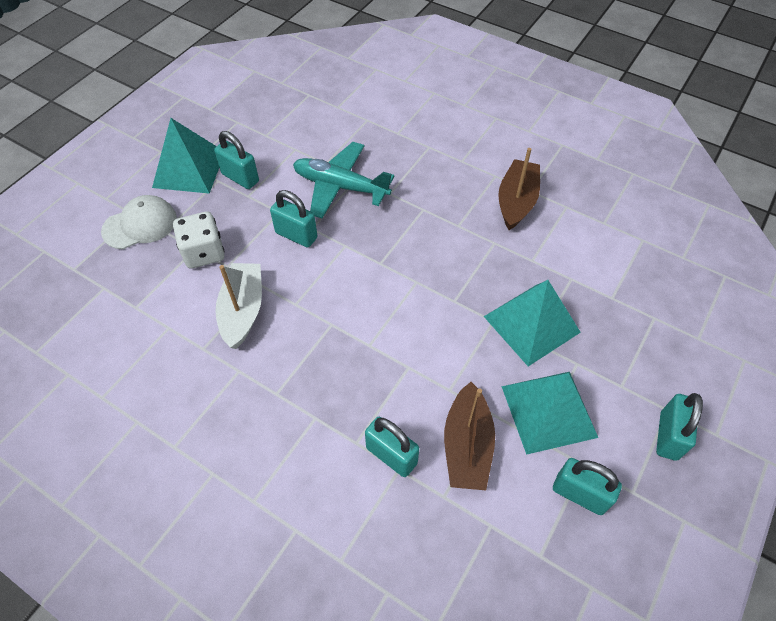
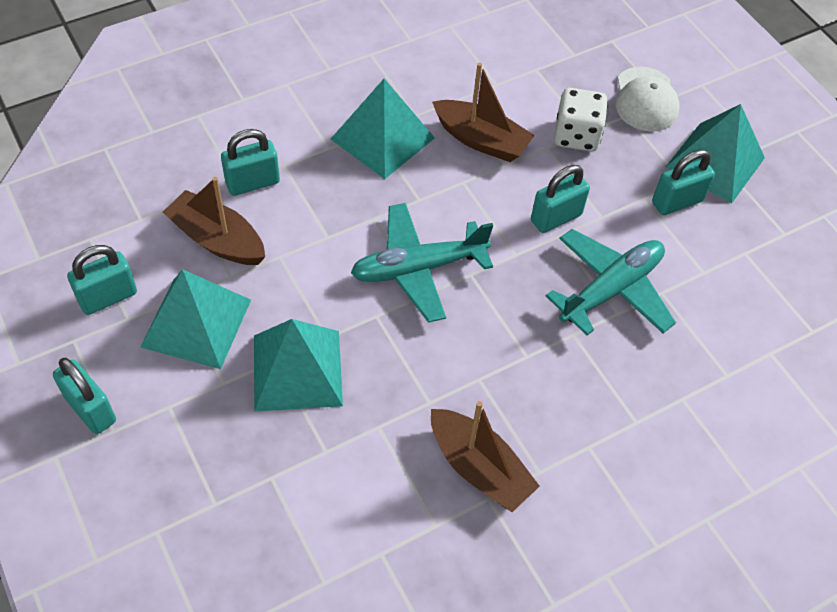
camera: 115 degrees right, 0 degrees up
(243, 310) = (481, 140): white boat -> brown boat
(280, 381) = (382, 138): none -> turquoise pyramid
(396, 295) = (418, 268): none -> turquoise plane

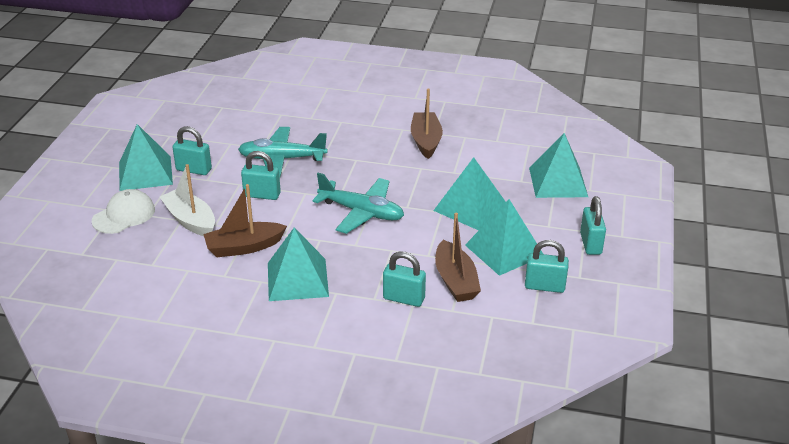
camera: 135 degrees left, 20 degrees down
(215, 514) = (558, 182): none -> turquoise pyramid
(481, 140) = (244, 247): brown boat -> brown boat turned 90 degrees counterclockwise
(576, 135) = (190, 220): white dice -> white boat

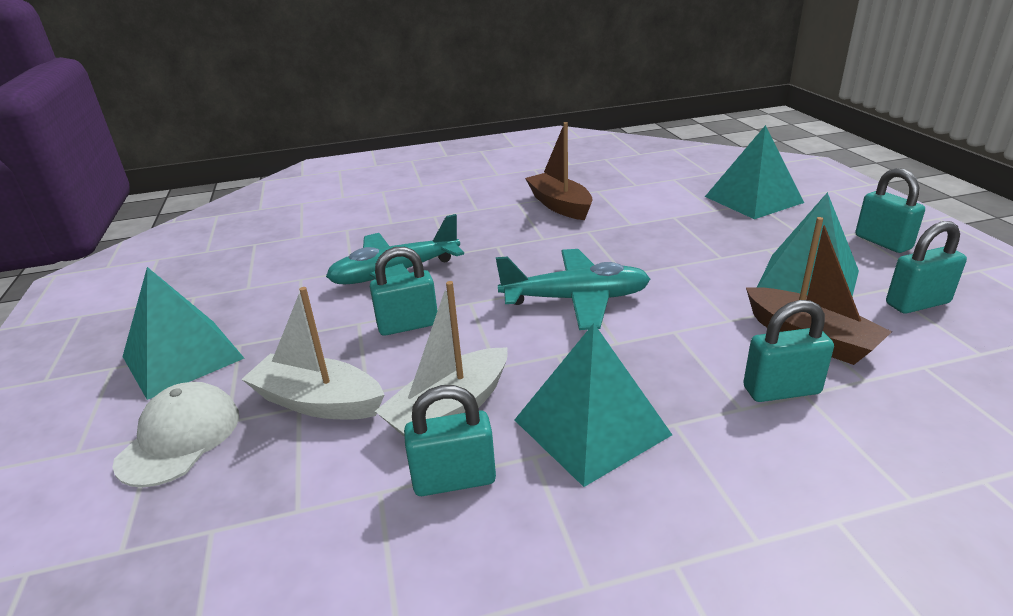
camera: 25 degrees left, 5 degrees down
(194, 170) = (267, 327): turquoise padlock -> turquoise padlock (454, 480)
(244, 247) = (450, 410): brown boat -> white boat
(470, 207) = (700, 250): turquoise pyramid -> none

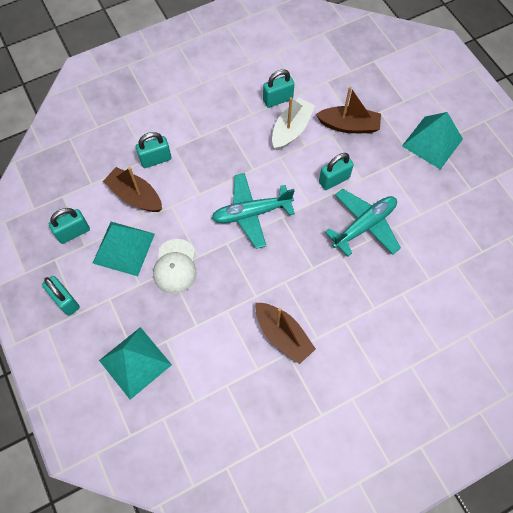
camera: 165 degrees right, 35 degrees up
(179, 438) = (392, 101): white cap -> white cap (175, 266)
(318, 402) = (349, 126): white boat -> brown boat
(591, 427) = (232, 129): turquoise pyramid -> none

